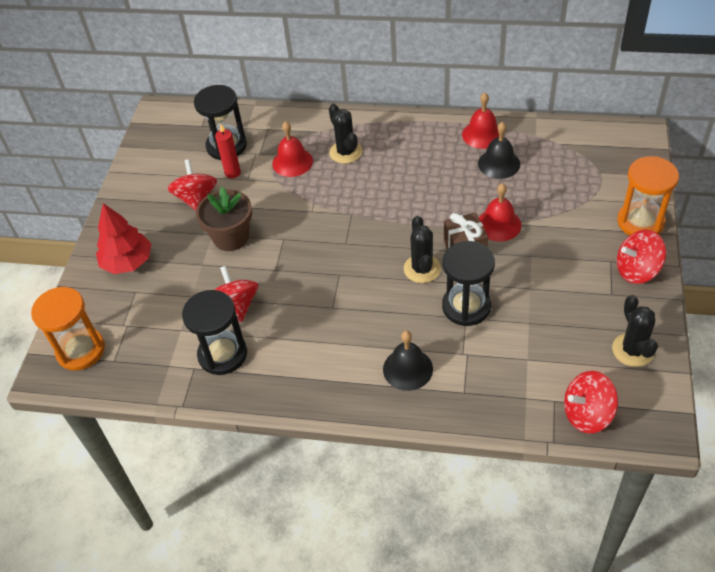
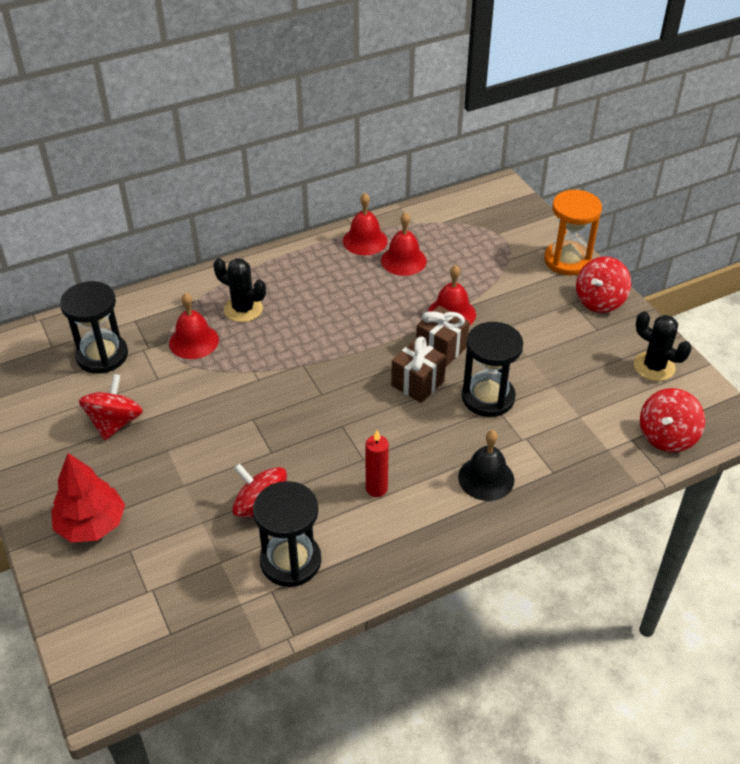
camera: 40 degrees left, 5 degrees down
(81, 350) = (119, 644): orange hourglass -> none
(196, 198) = (115, 422): red spinning top -> red spinning top turned 60 degrees clockwise
(231, 237) = (192, 443): brown flower pot -> none
(232, 173) = (135, 379): red candle -> red candle (376, 488)
(422, 269) = (417, 383): black cactus -> brown gift
(499, 163) = (403, 260): black bell -> red bell

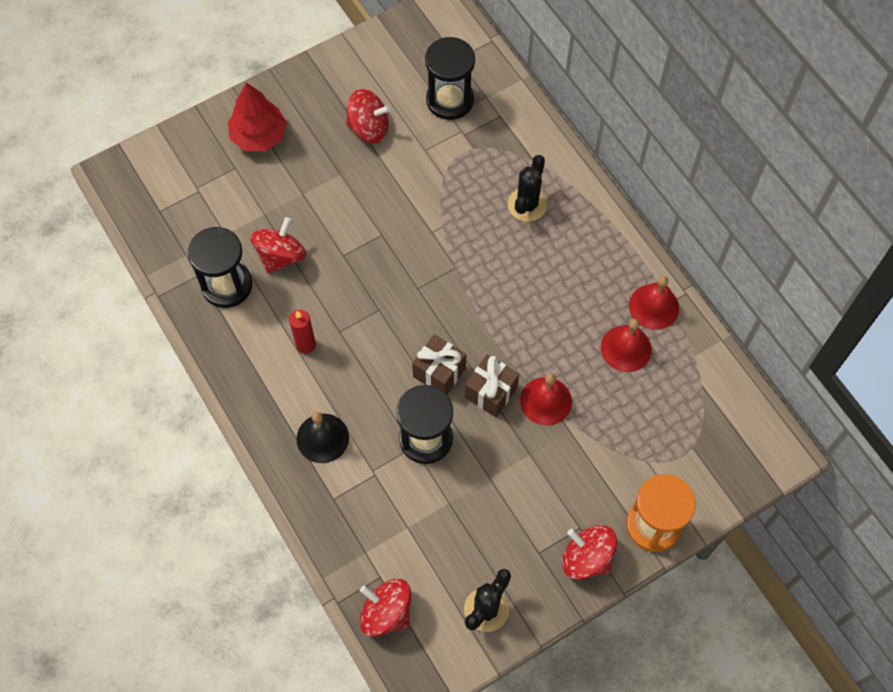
camera: 85 degrees right, 20 degrees up
(194, 341) = (476, 170): red bell -> none

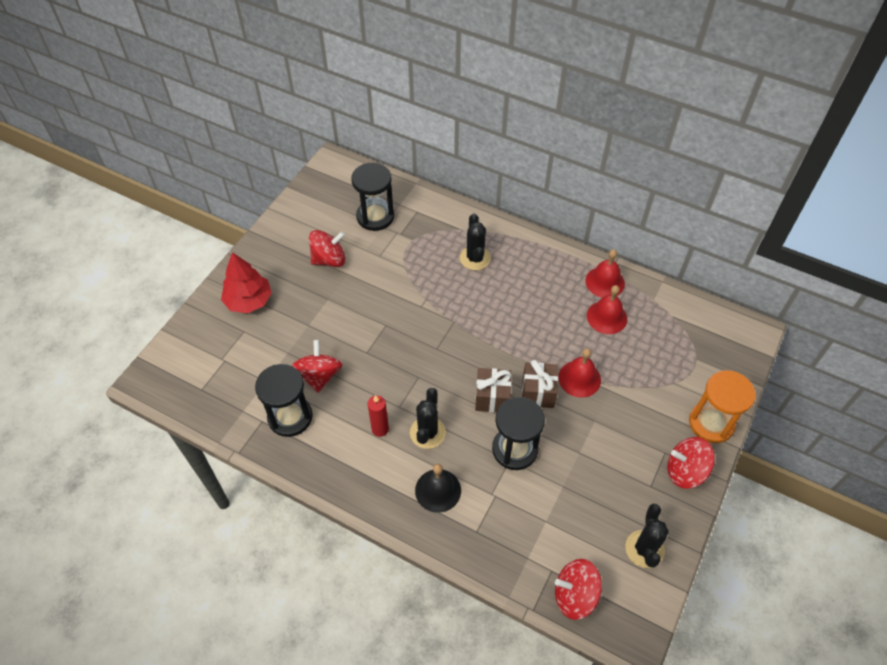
camera: 30 degrees left, 10 degrees down
(350, 374) = (427, 432): none -> black cactus

